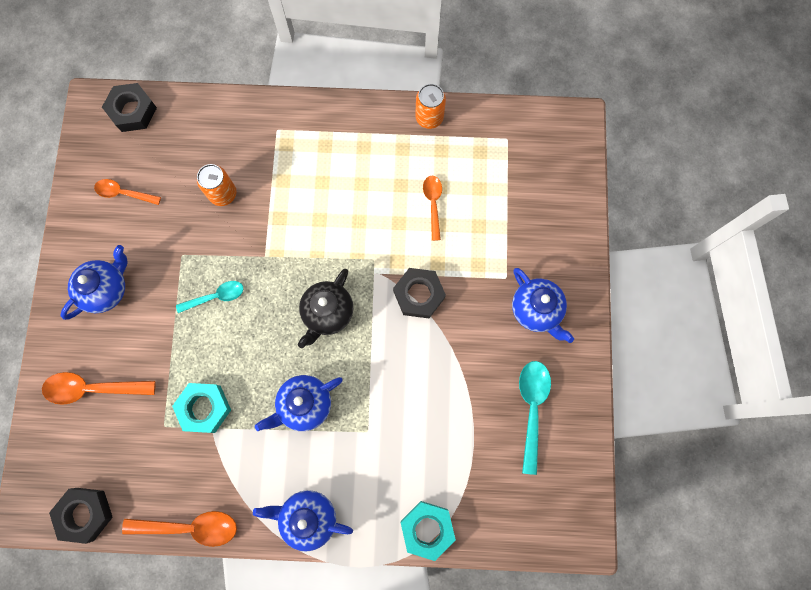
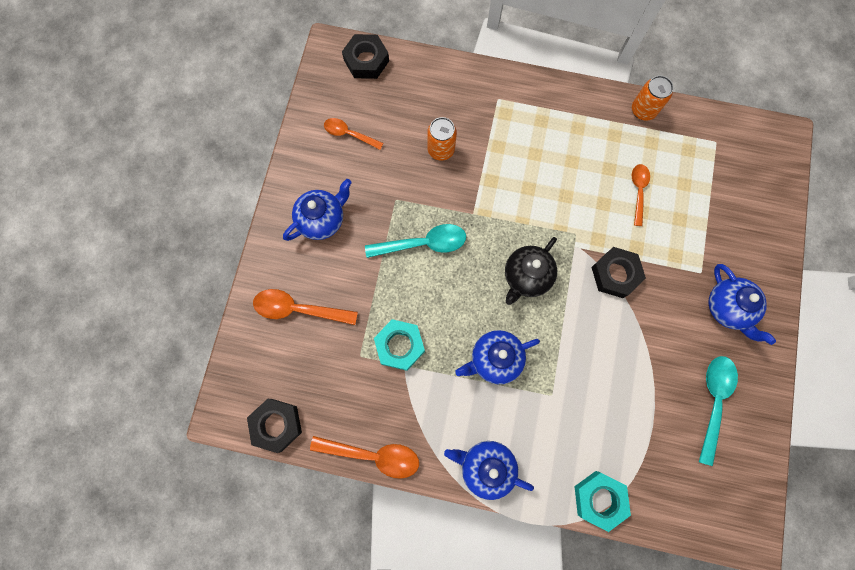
camera: 10 degrees right, 0 degrees up
(216, 297) = (423, 243): turquoise spoon -> turquoise spoon, size x1.54

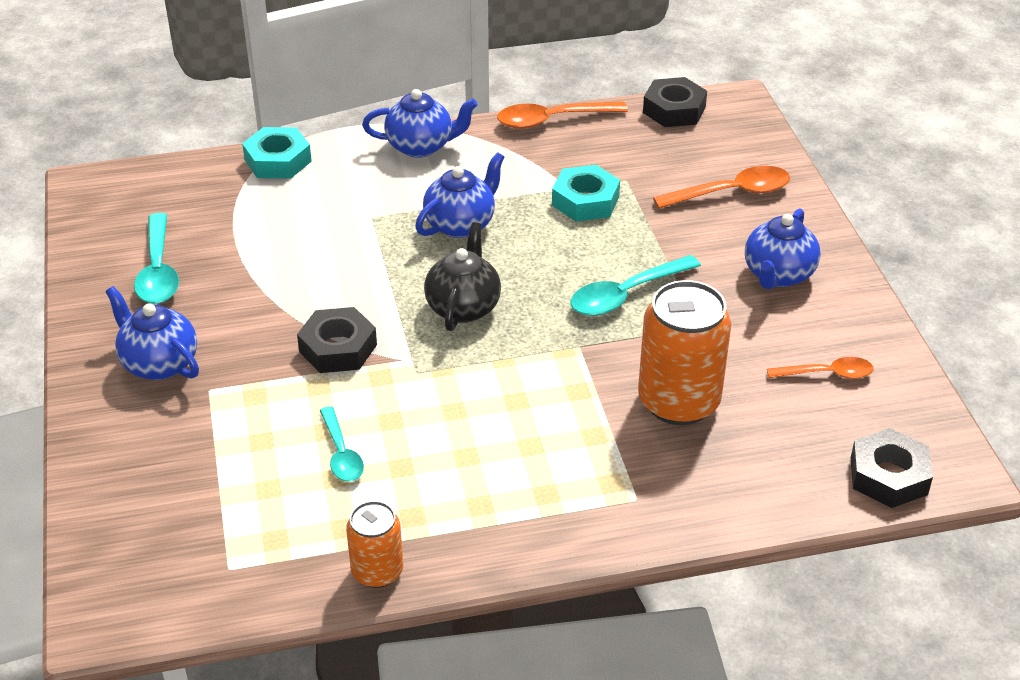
camera: 155 degrees right, 35 degrees down
(441, 149) = (678, 402): orange can -> orange can, size x1.77
(638, 191) = (341, 453): orange spoon -> turquoise spoon

